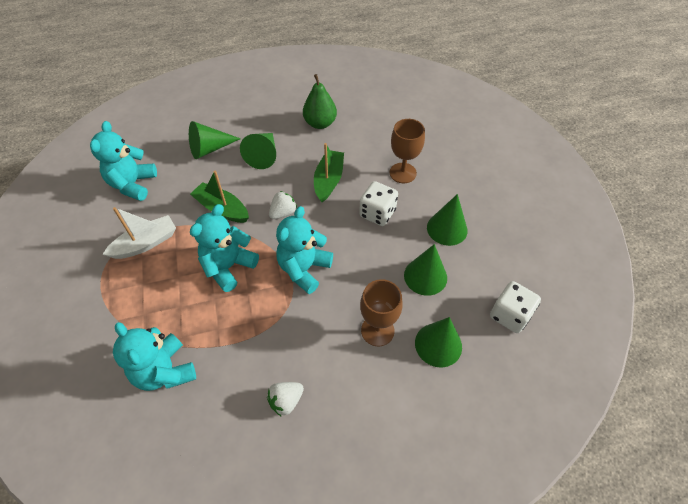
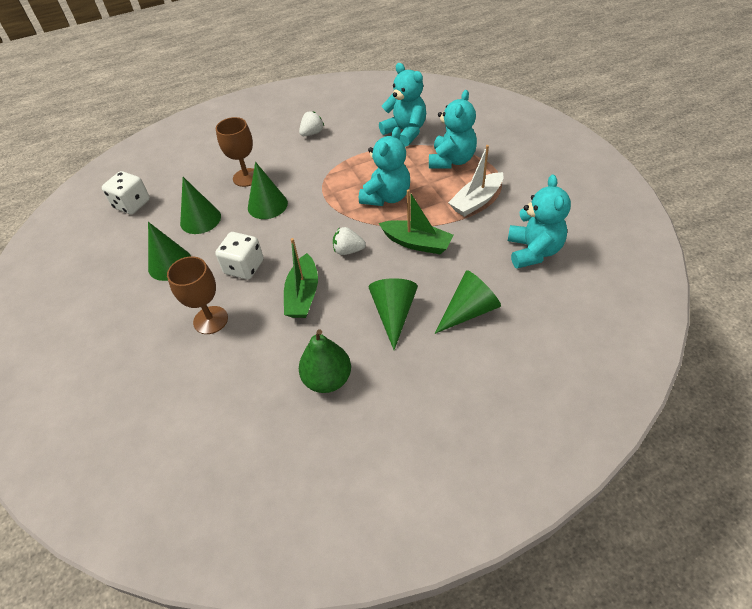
camera: 175 degrees right, 5 degrees down
(283, 213) = (348, 250): white strawberry -> white strawberry turned 60 degrees clockwise
(304, 269) = (315, 206): turquoise teddy bear -> turquoise teddy bear (451, 160)
(438, 344) = (198, 177): green cone -> green cone (267, 205)

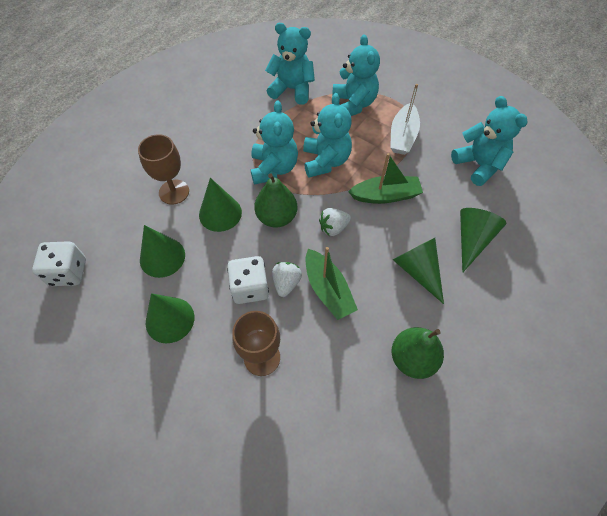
camera: 35 degrees left, 10 degrees up
(308, 224) = (276, 217): none -> green pear
(312, 133) = (203, 120): white strawberry -> white strawberry (286, 283)
(337, 187) = (274, 168): none -> turquoise teddy bear

